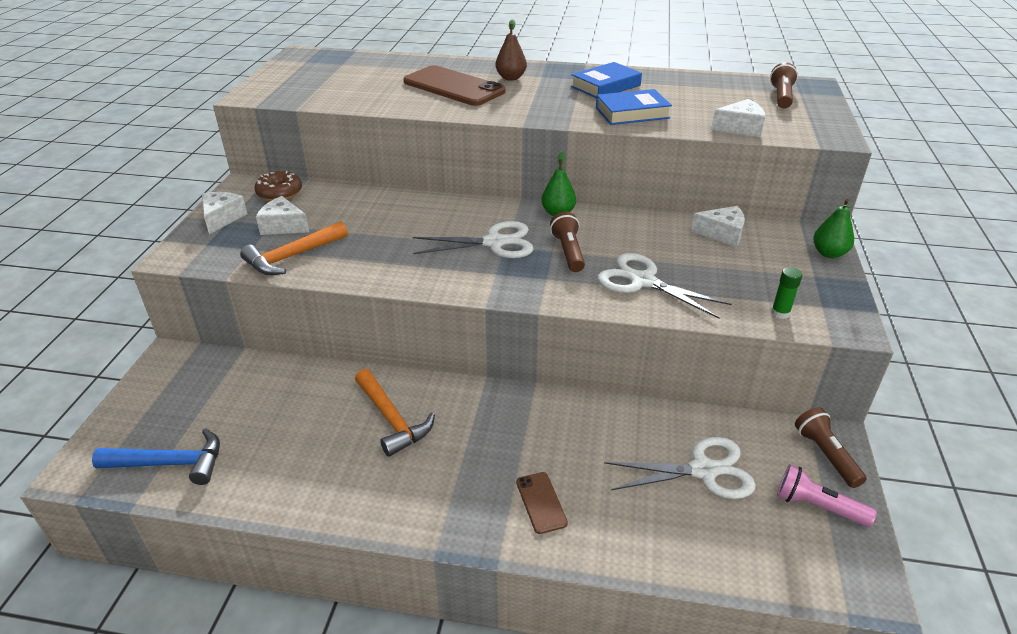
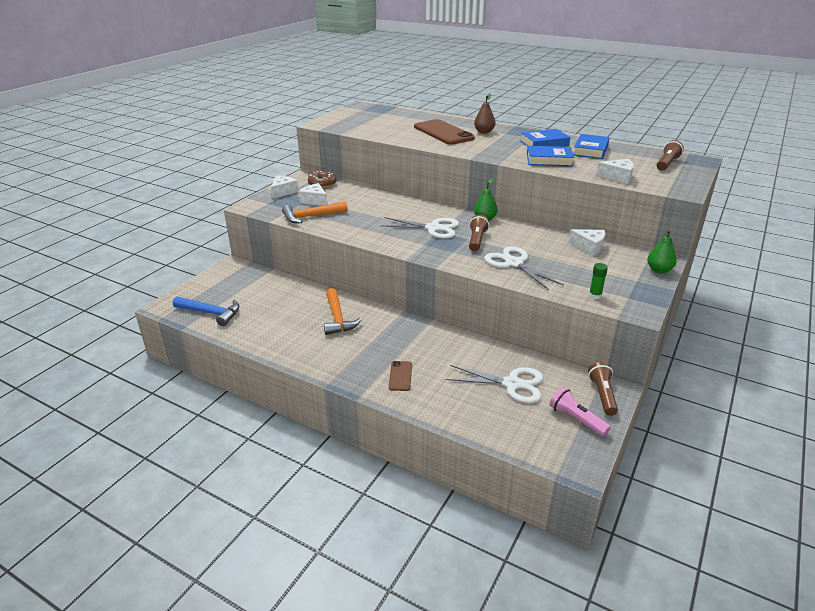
camera: 20 degrees right, 5 degrees down
(673, 89) = (590, 150): none -> blue book

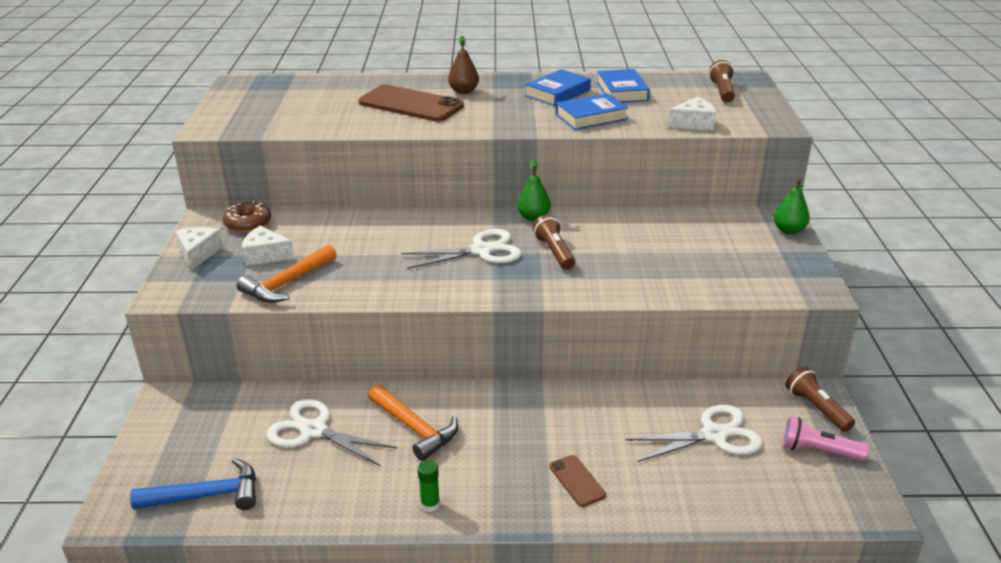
camera: 30 degrees left, 0 degrees up
(514, 263) = (630, 271): white scissors -> white scissors (314, 431)
(589, 247) = (691, 222): white cheese -> none
(595, 295) = (758, 286): green glue stick -> green glue stick (430, 504)

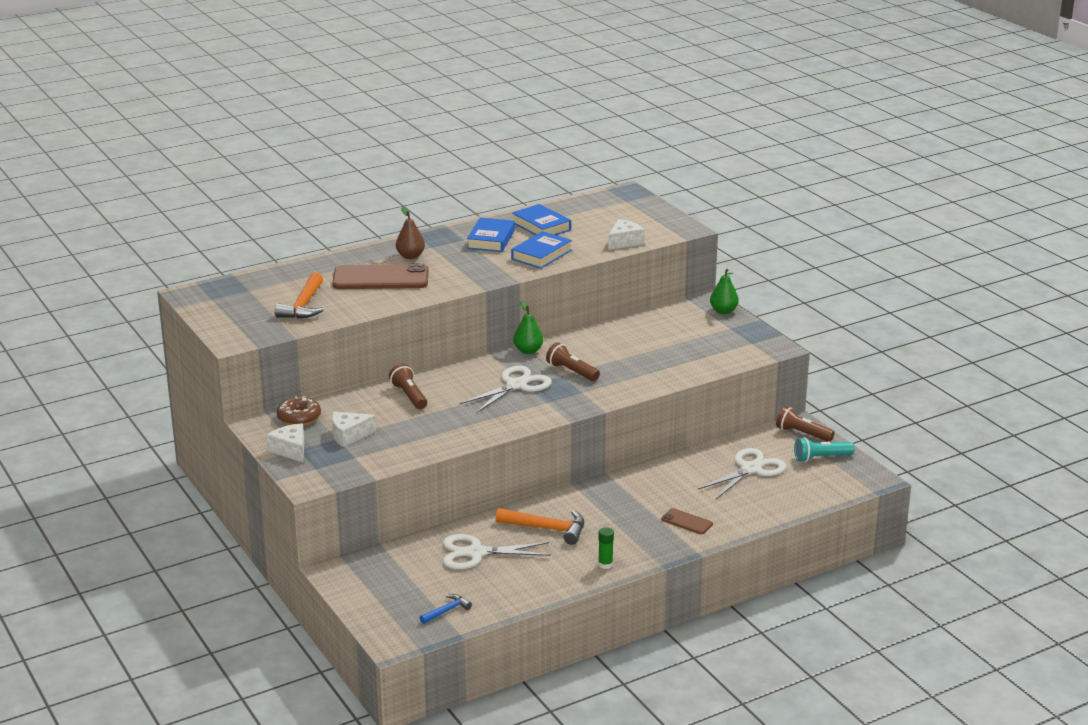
camera: 30 degrees left, 5 degrees down
(207, 495) = (446, 611): blue hammer -> blue hammer, size x0.56
(287, 283) = (395, 449): orange hammer -> orange hammer (304, 305)
(722, 91) = (619, 209): brown flashlight -> brown flashlight (409, 396)
(818, 451) = (821, 458): pink flashlight -> turquoise flashlight

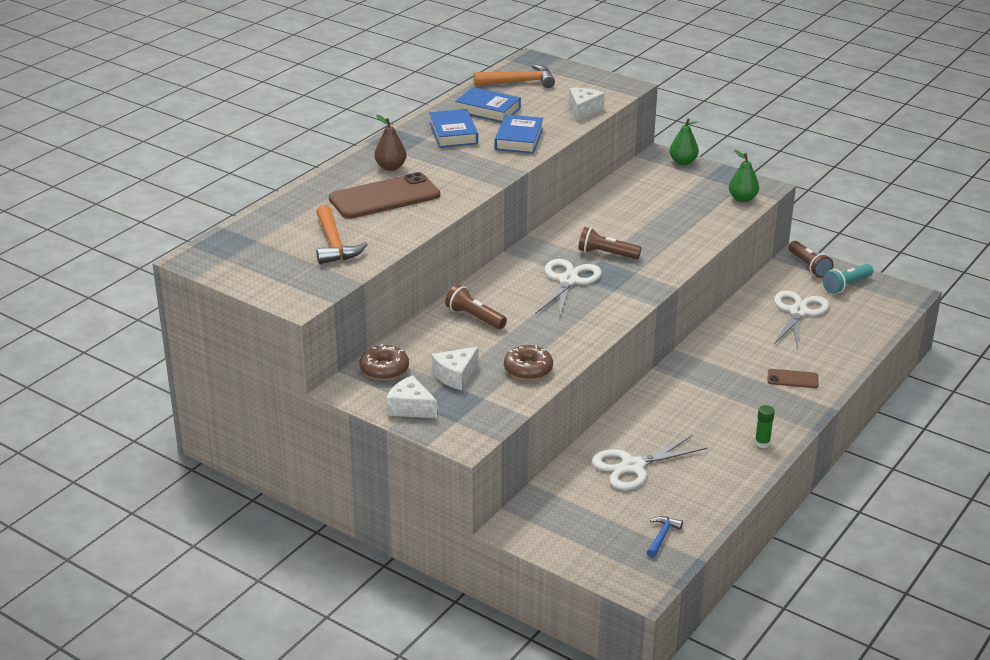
camera: 25 degrees left, 5 degrees up
(411, 445) = (528, 369): none -> brown donut
(528, 351) = (544, 242): green pear -> green pear (742, 199)
(547, 529) = (675, 421): orange hammer -> orange hammer (519, 82)
(802, 434) = (809, 266): brown flashlight -> brown flashlight turned 120 degrees counterclockwise

